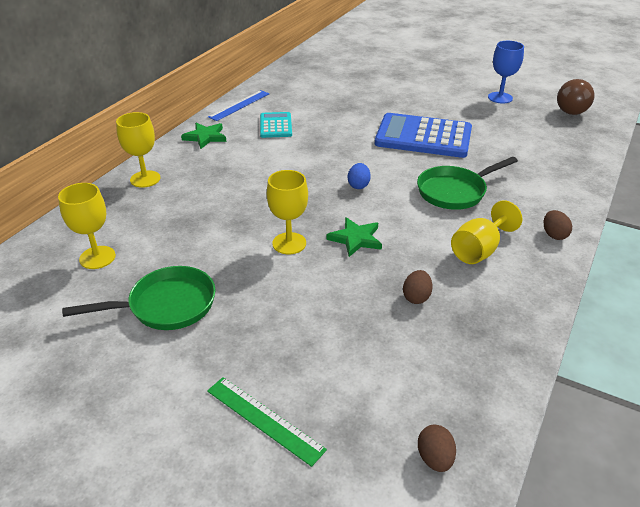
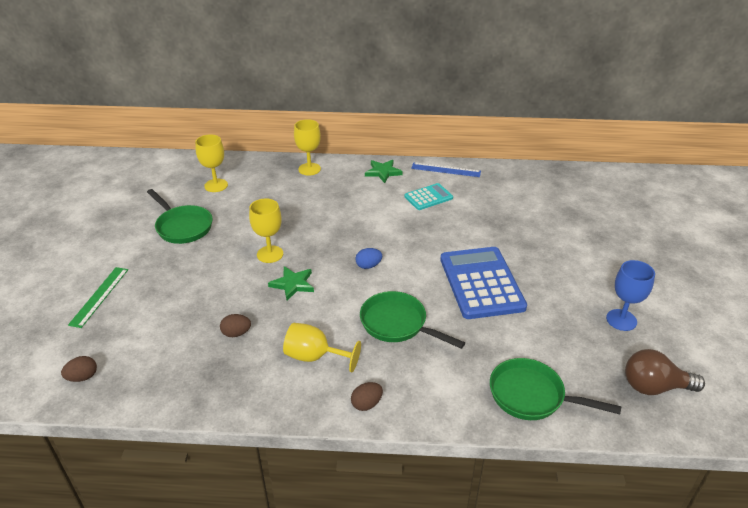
camera: 65 degrees right, 0 degrees up
(567, 155) = (531, 396): none -> green pan

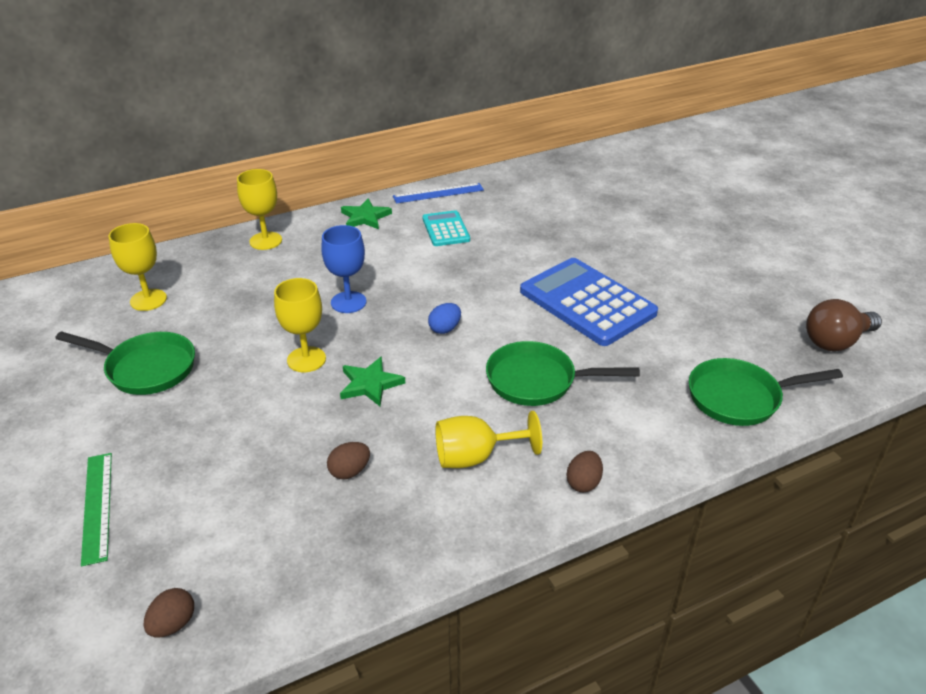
camera: 30 degrees left, 0 degrees up
(428, 197) = (445, 229): turquoise calculator -> turquoise calculator turned 45 degrees counterclockwise
(621, 320) = (752, 289): blue goblet -> blue goblet (348, 302)

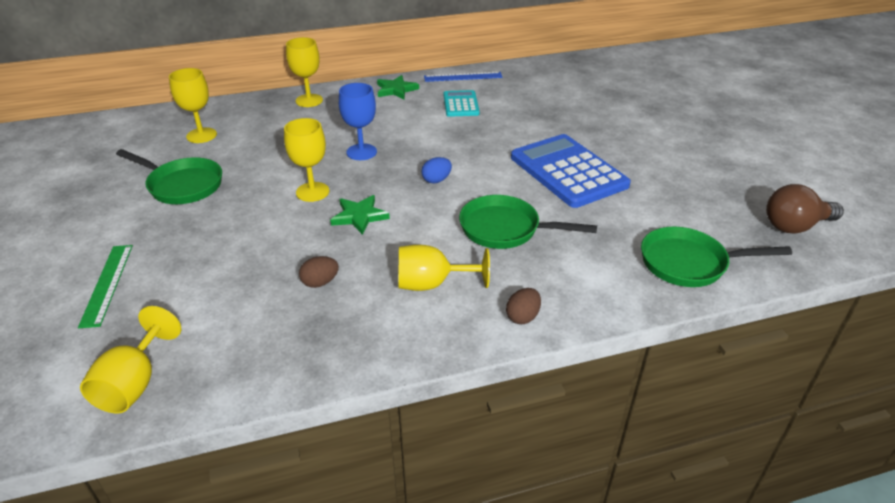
camera: 10 degrees right, 0 degrees up
(173, 624) = (134, 384): brown egg -> yellow goblet

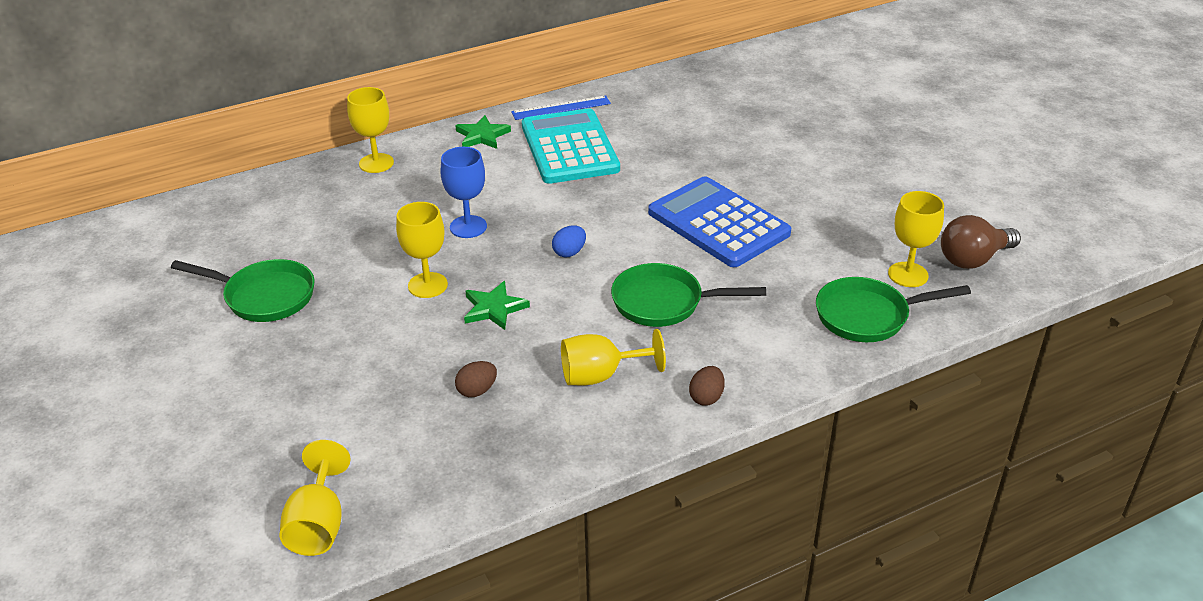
camera: 10 degrees left, 0 degrees up
(107, 284) = (233, 425): green ruler -> none
(201, 135) = (258, 227): yellow goblet -> yellow goblet (908, 275)
(461, 104) = (569, 148): turquoise calculator -> turquoise calculator, size x1.90

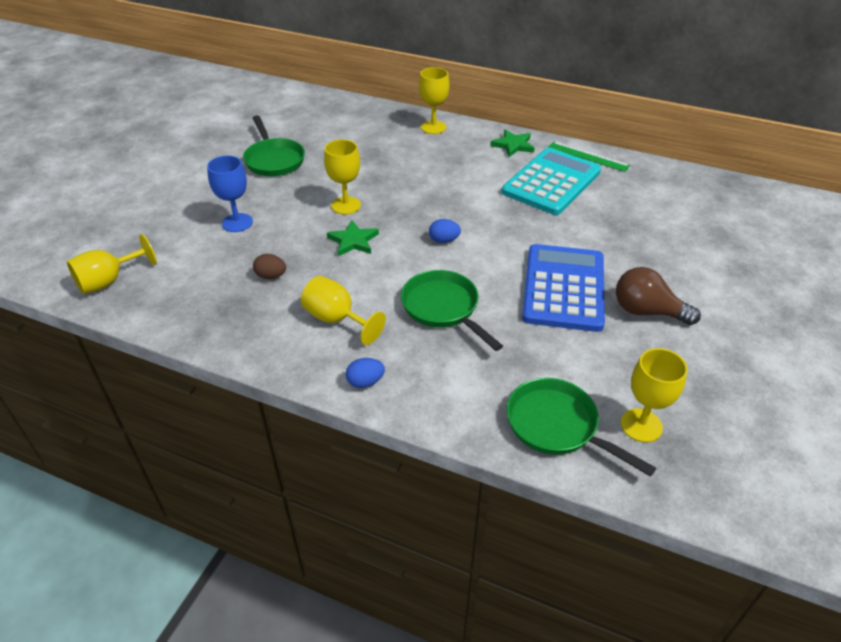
camera: 50 degrees right, 5 degrees up
(468, 227) = (418, 189): blue goblet -> blue goblet (237, 223)
(561, 108) = (588, 156): blue ruler -> green ruler
(706, 397) = (365, 382): brown egg -> blue egg
(973, 259) = (720, 460): brown light bulb -> brown light bulb (647, 311)

